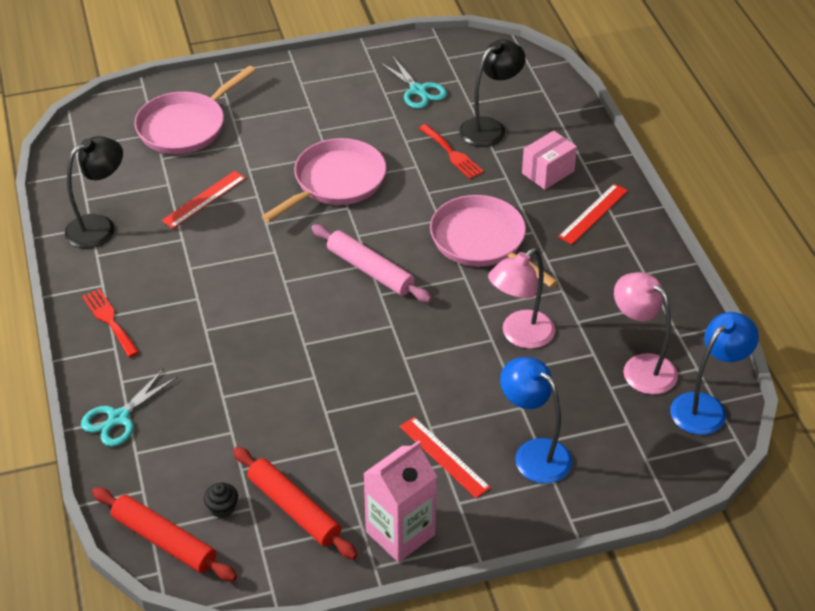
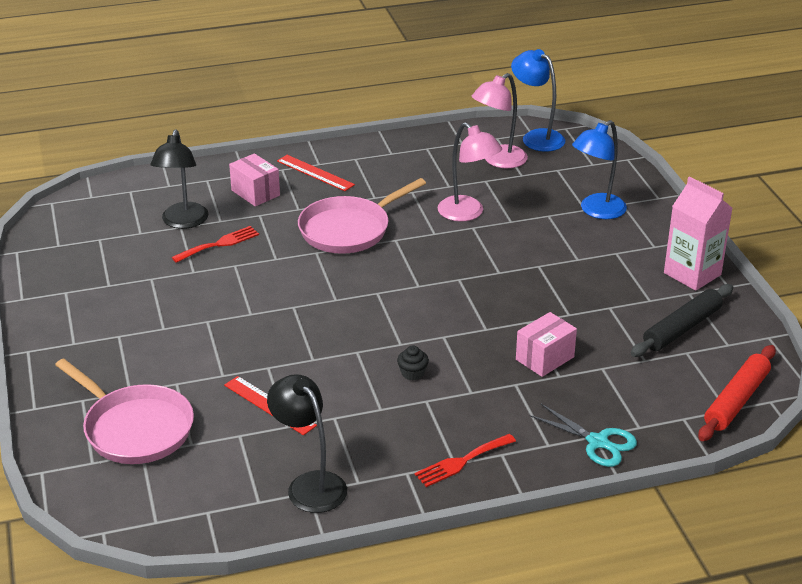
camera: 90 degrees left, 10 degrees down
(222, 508) = (691, 368): black cupcake -> black cupcake (412, 373)
(251, 387) = (545, 358): none -> pink box
(294, 509) = (682, 328): red rolling pin -> black rolling pin
(336, 182) = (253, 315): pink pan -> none
(370, 270) = (386, 292): pink rolling pin -> none
(418, 90) = (110, 264): turquoise scissors -> none
(444, 457) = (608, 252): red ruler -> none
(490, 128) = (183, 222): black lamp -> black lamp turned 135 degrees counterclockwise

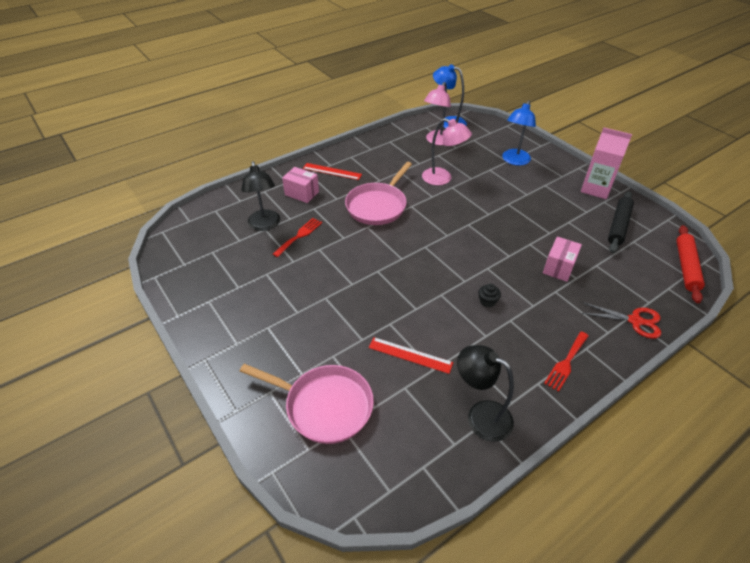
camera: 20 degrees left, 10 degrees up
(597, 442) = (635, 321): turquoise scissors -> red scissors

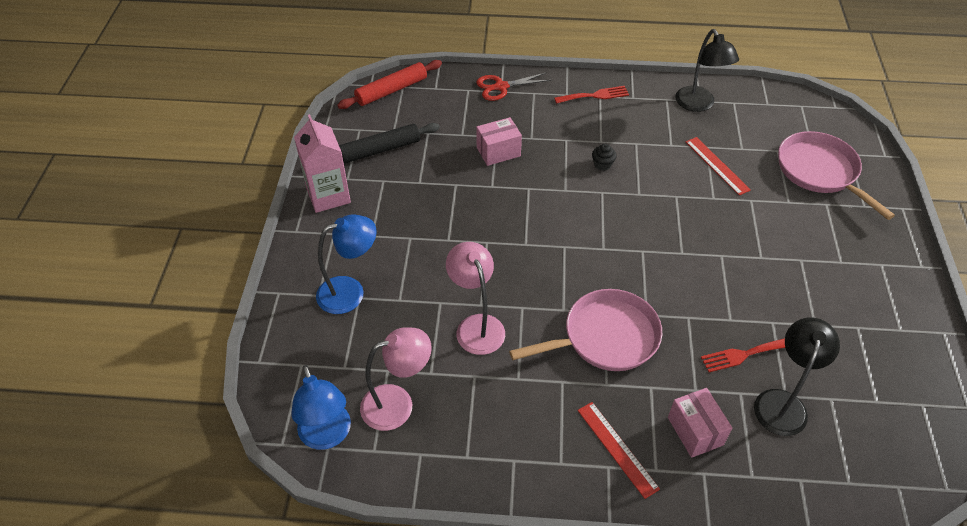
camera: 140 degrees left, 5 degrees up
(635, 321) = (501, 87): red scissors -> red scissors turned 75 degrees counterclockwise

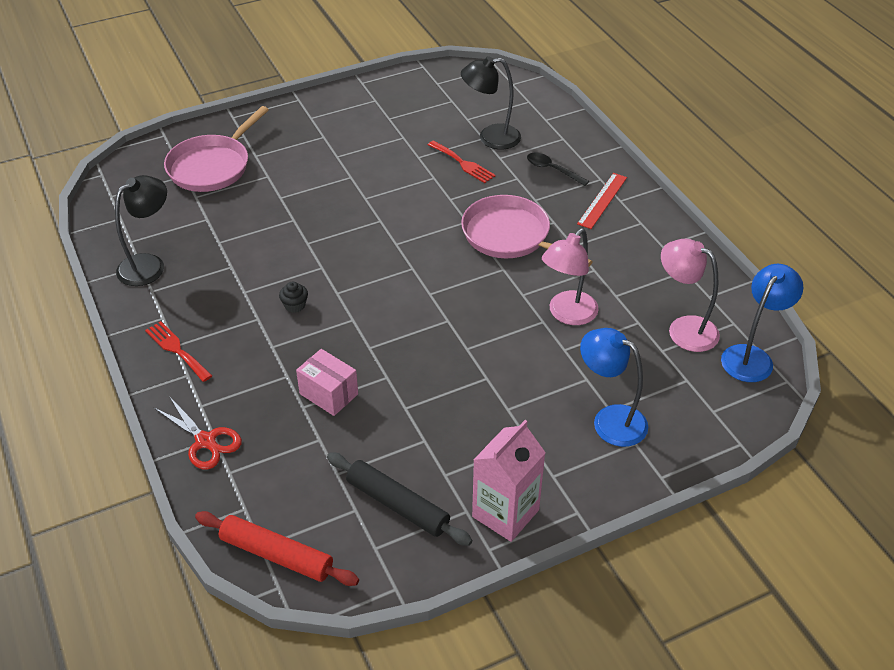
camera: 120 degrees left, 5 degrees down
(695, 431) = (552, 170): pink box -> black spoon
(717, 165) = (244, 228): red ruler -> none

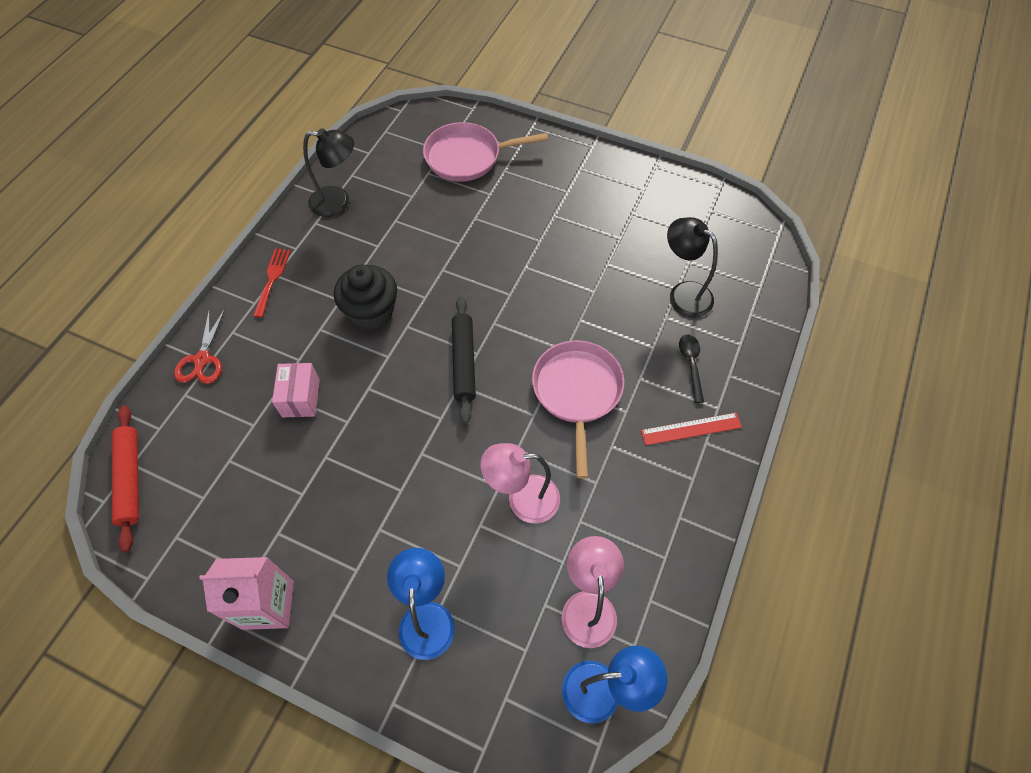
camera: 50 degrees right, 15 degrees up
(295, 305) = (371, 311): black cupcake -> black cupcake, size x2.34
(397, 505) = (225, 522): black rolling pin -> black rolling pin (464, 362)
(463, 163) = (631, 298): red fork -> none

